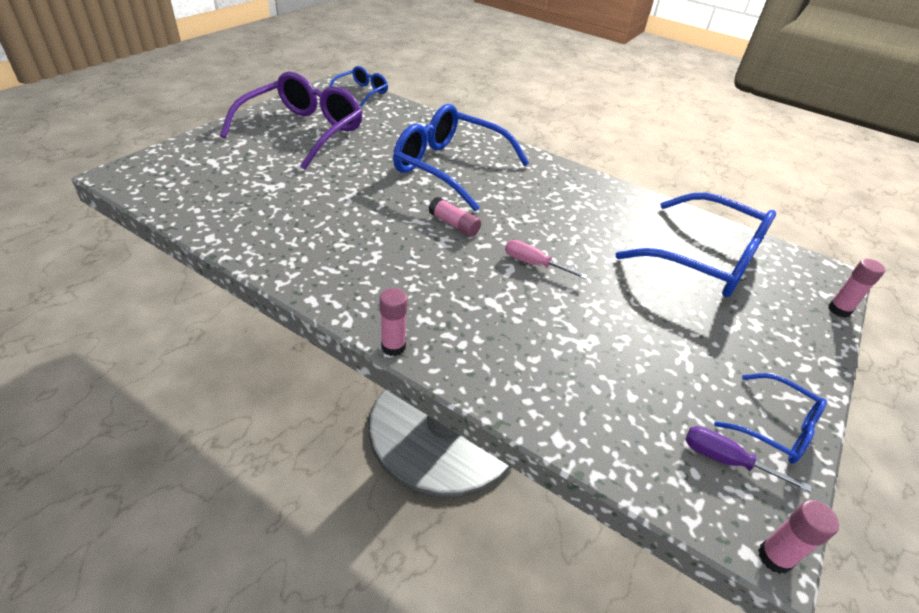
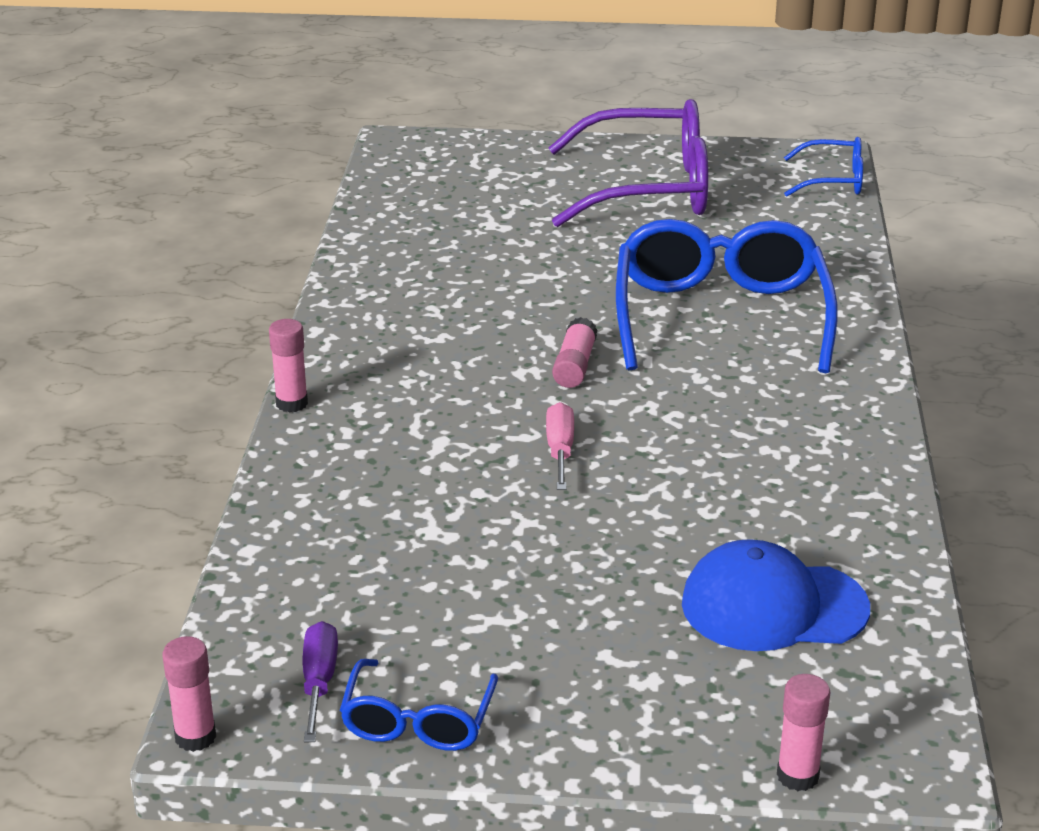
camera: 65 degrees right, 10 degrees down
(706, 260) = (773, 606): blue glasses -> blue cap

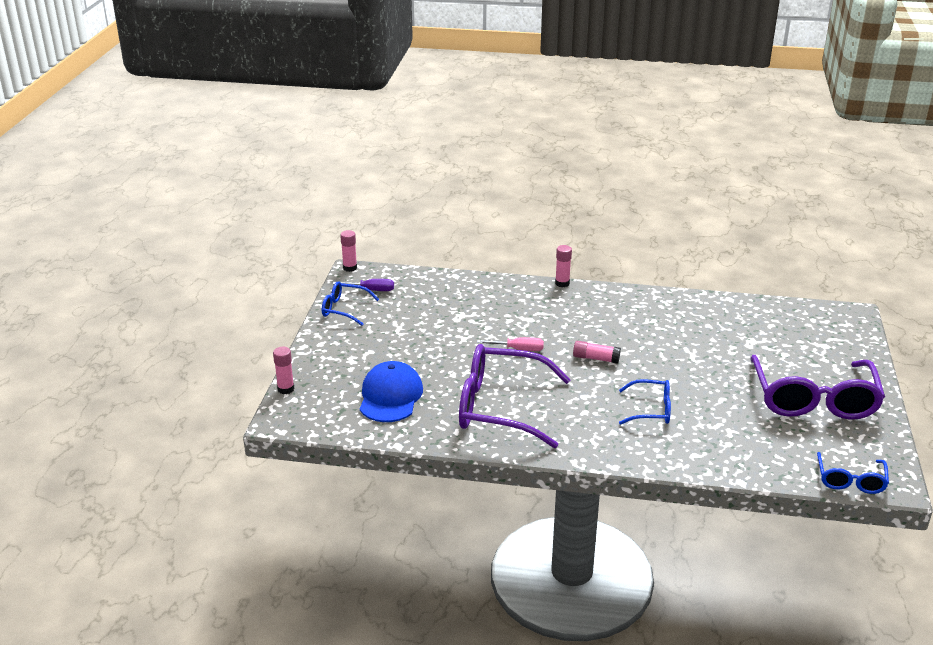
camera: 95 degrees right, 0 degrees up
(720, 316) = (651, 410): blue glasses -> blue glasses, size x0.51
(765, 466) = (499, 407): none -> purple glasses

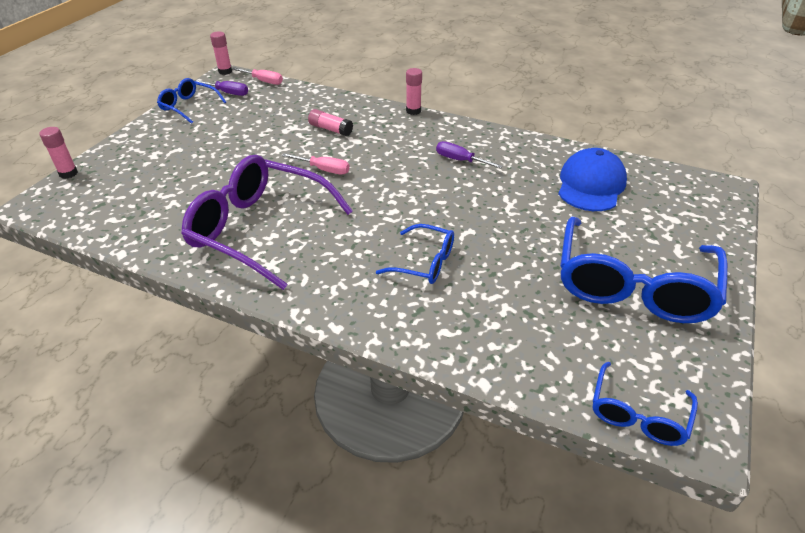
camera: 15 degrees right, 10 degrees up
(390, 396) = (159, 198): blue cap -> blue cap (591, 185)
(397, 273) = (263, 81): none -> pink screwdriver
(595, 358) = (398, 192): pink glue stick -> pink glue stick (330, 129)
(631, 323) = (460, 160): none -> purple screwdriver
(813, 400) = (632, 286): purple glasses -> blue glasses

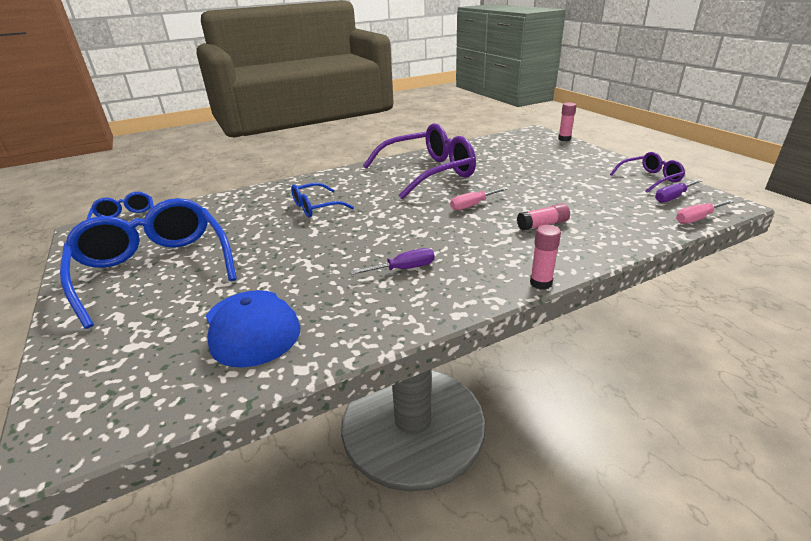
camera: 130 degrees right, 10 degrees down
(188, 106) = (650, 179): blue glasses -> purple glasses
(225, 71) = (739, 205): pink glue stick -> none

